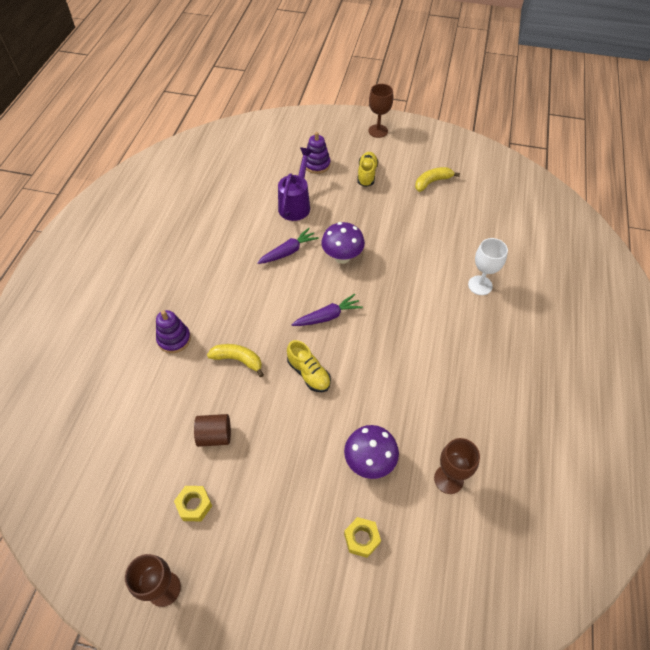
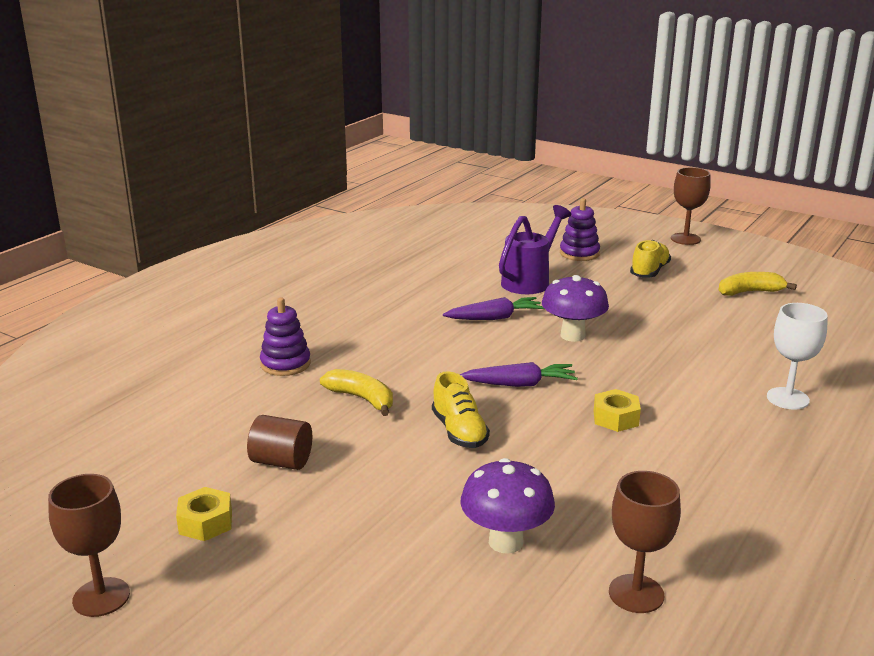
camera: 20 degrees right, 30 degrees down
(361, 539) = (445, 625): yellow nut -> yellow nut (616, 418)

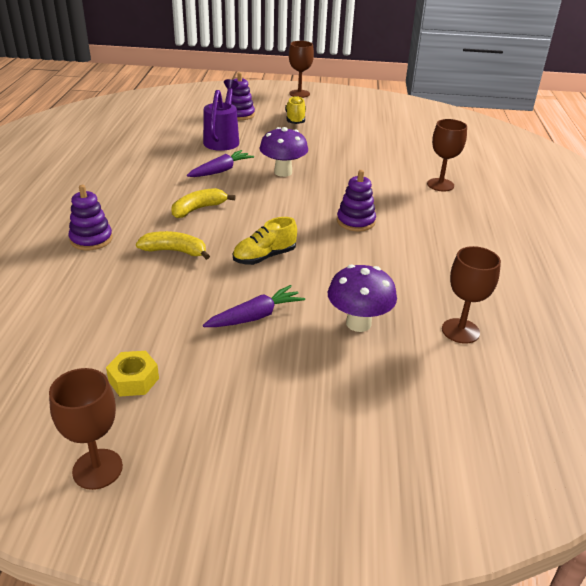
camera: 30 degrees left, 10 degrees up
(281, 462) = (154, 315): brown cylinder -> none
(459, 431) = (264, 257): yellow shoe -> yellow shoe turned 105 degrees clockwise
(520, 384) = (277, 213): purple carrot -> purple carrot (255, 316)
(616, 418) = (355, 221): yellow nut -> purple stacking toy
(749, 292) = (365, 122): yellow banana -> yellow banana (198, 209)
(787, 398) = (440, 185): white goblet -> brown goblet

